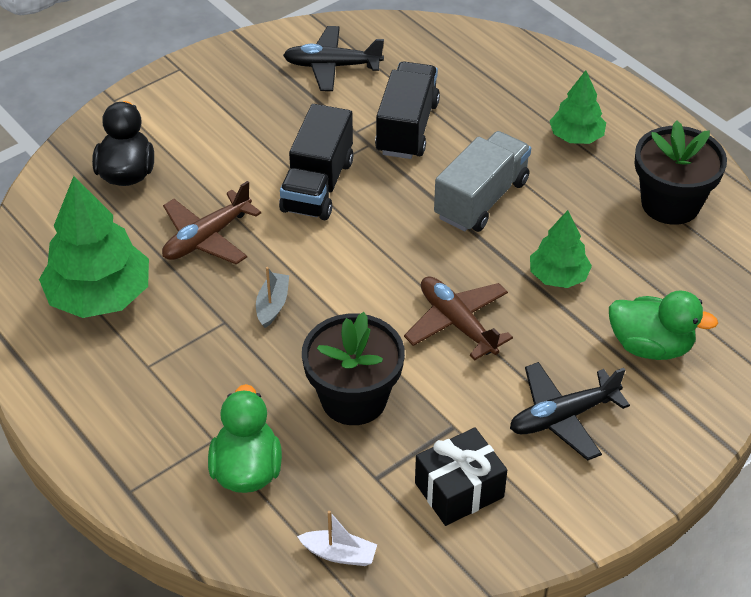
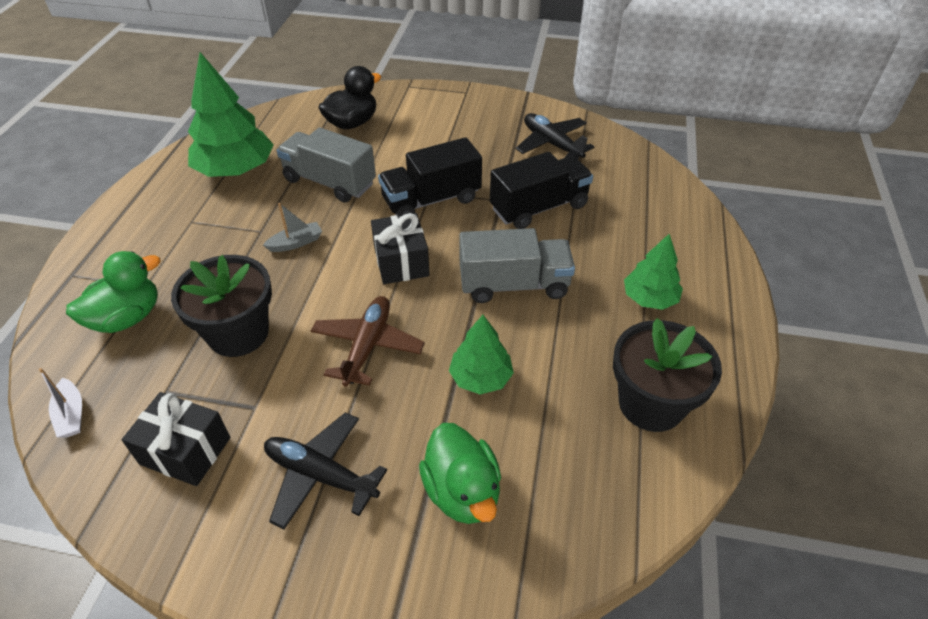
camera: 50 degrees right, 0 degrees up
(207, 238) = (329, 182): brown plane -> grey truck
(378, 250) = (401, 262): none -> black gift

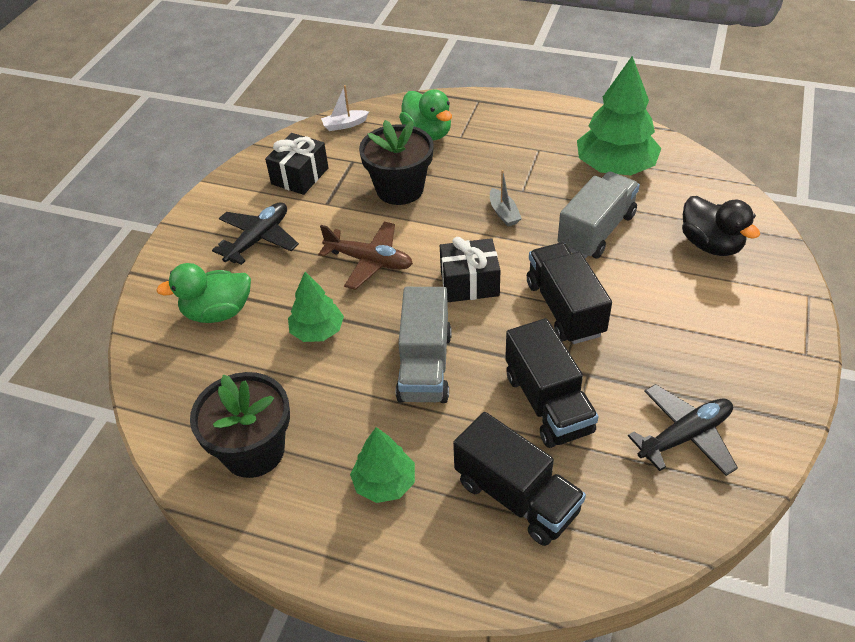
camera: 100 degrees right, 0 degrees up
(632, 221) = (516, 497): none -> black truck

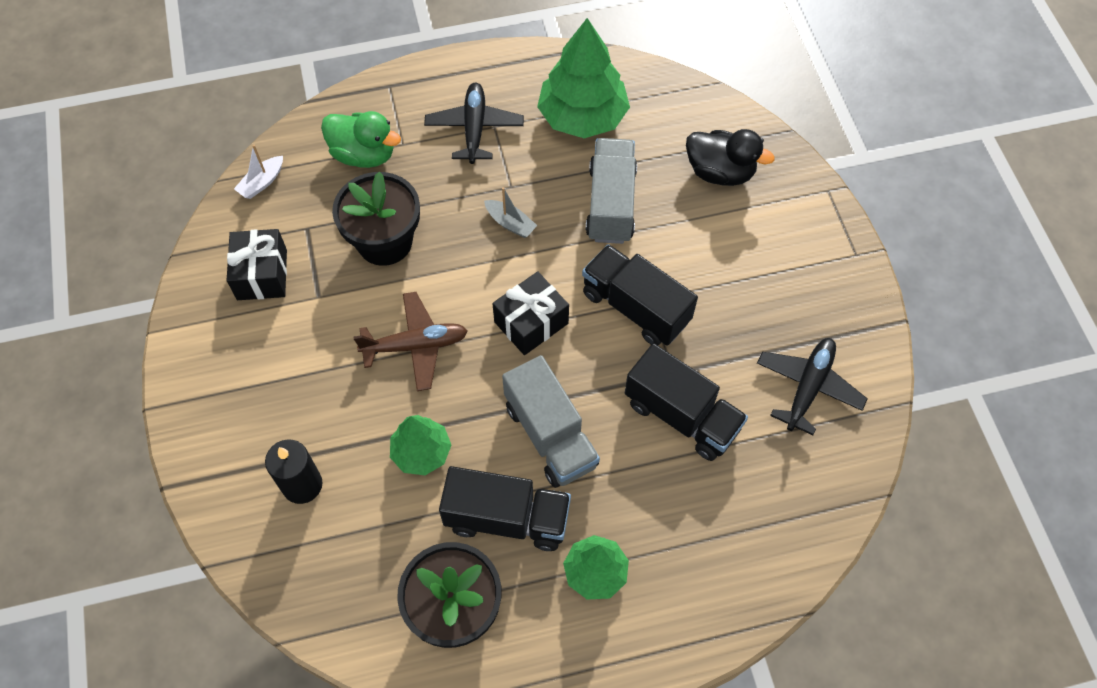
camera: 35 degrees left, 15 degrees up
(218, 312) = (302, 485): green duck -> black candle
(258, 239) = (277, 376): black plane -> black plane (474, 128)
(516, 497) = (712, 520): black truck -> black truck (507, 518)

